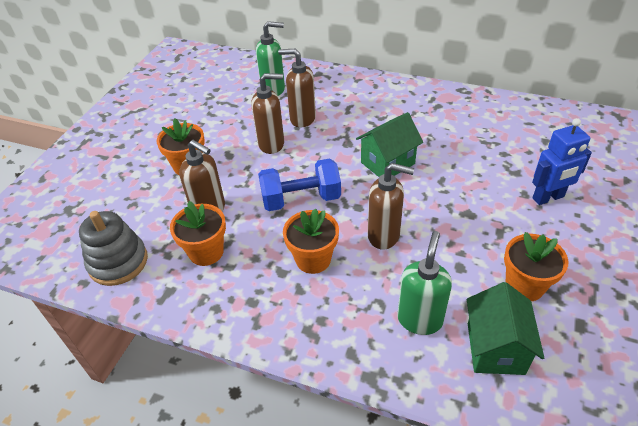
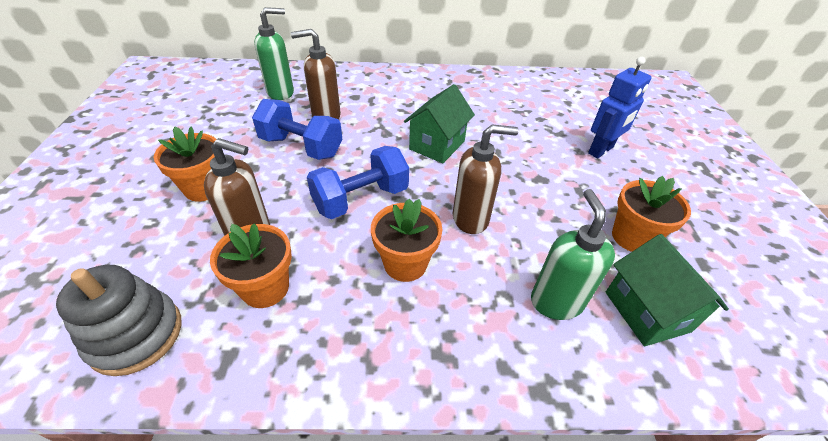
camera: 25 degrees left, 0 degrees up
(271, 144) = (301, 147): brown soap dispenser -> blue dumbbell

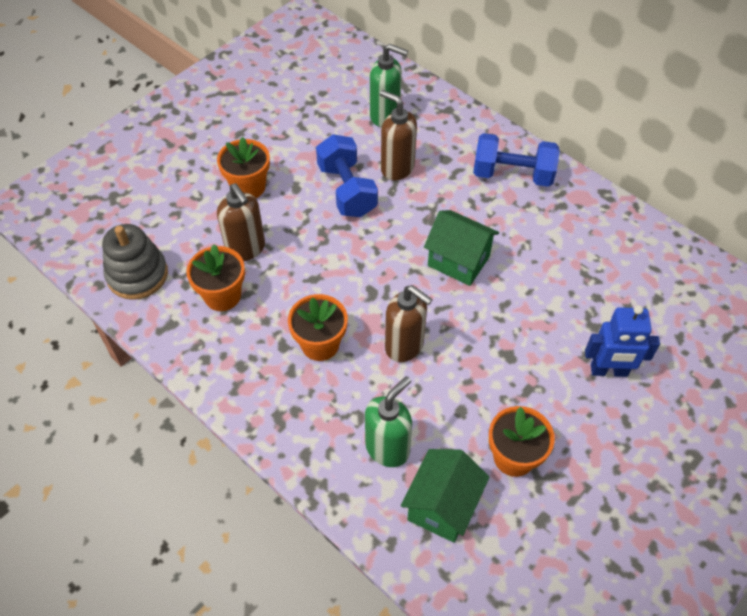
camera: 45 degrees right, 10 degrees up
(361, 199) = (343, 271): blue dumbbell -> blue dumbbell (512, 174)
(437, 145) = (458, 261): green house -> green house turned 45 degrees clockwise

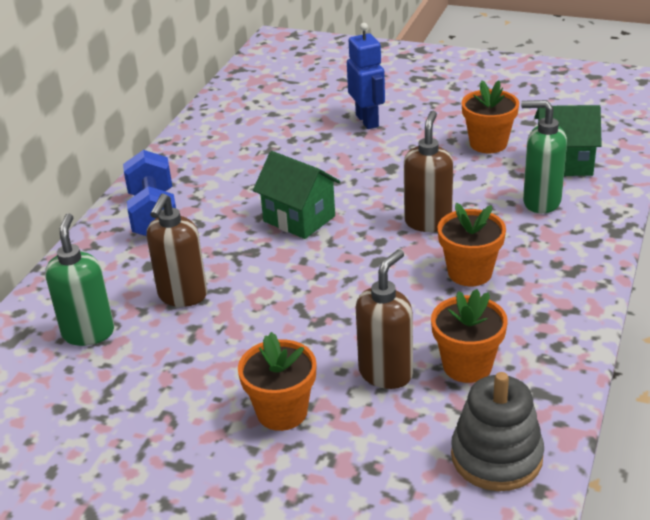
camera: 110 degrees left, 20 degrees down
(347, 190) = (240, 323): blue dumbbell -> none
(458, 261) = (299, 219): green house -> green house turned 60 degrees counterclockwise

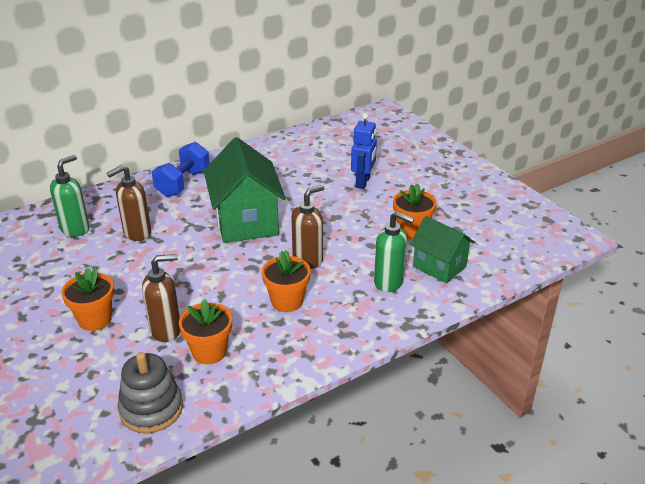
camera: 35 degrees right, 0 degrees up
(299, 219) = (246, 221): green house -> green house, size x1.65
(541, 202) = (389, 282): green soap dispenser -> green soap dispenser turned 150 degrees clockwise

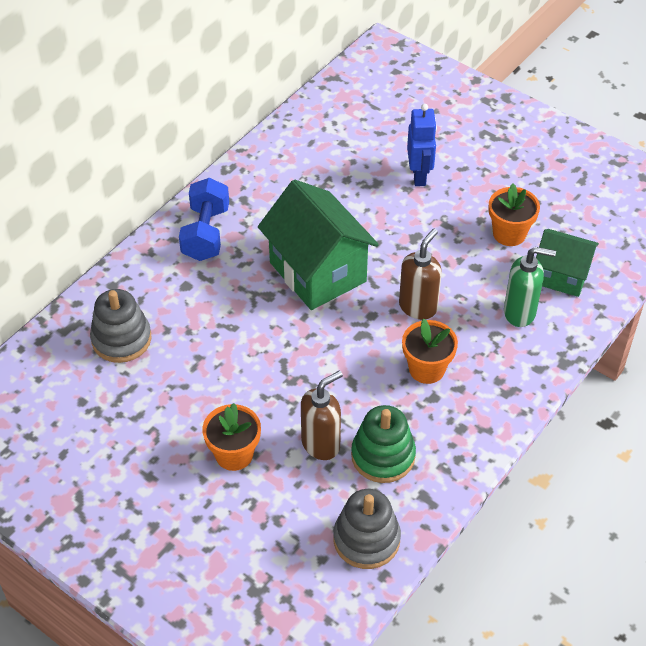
camera: 20 degrees left, 15 degrees up
(75, 229) = (121, 339): green soap dispenser -> grey stacking toy
(137, 233) = (200, 324): brown soap dispenser -> none
(209, 352) = (383, 456): orange flower pot -> green stacking toy

